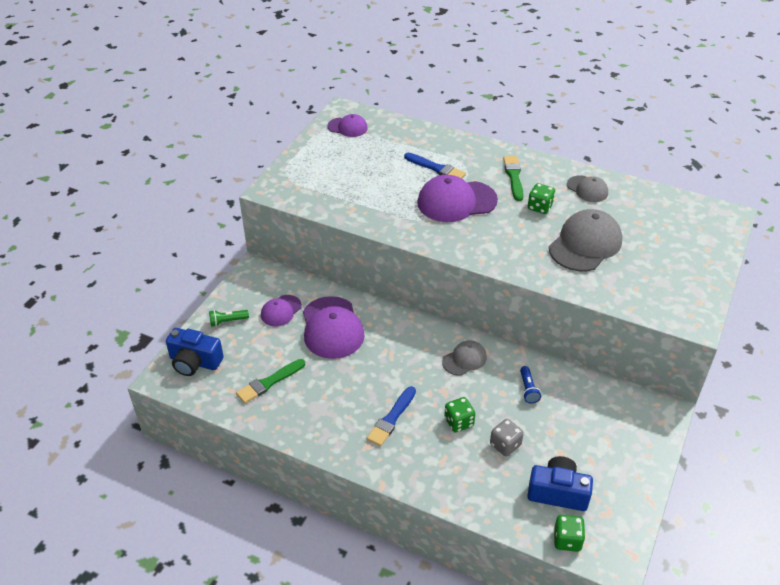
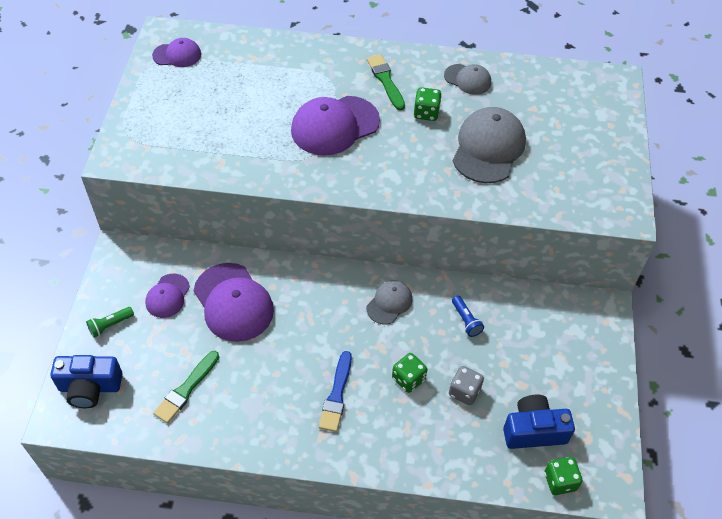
camera: 20 degrees left, 10 degrees up
(436, 168) = (297, 88): blue brush -> none

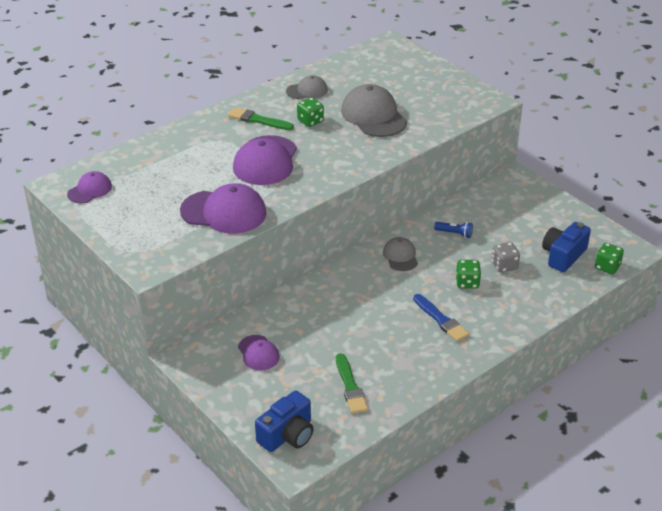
camera: 45 degrees left, 15 degrees down
(110, 325) = (245, 396): green flashlight -> none
(233, 302) = (307, 324): purple cap -> purple cap (224, 212)

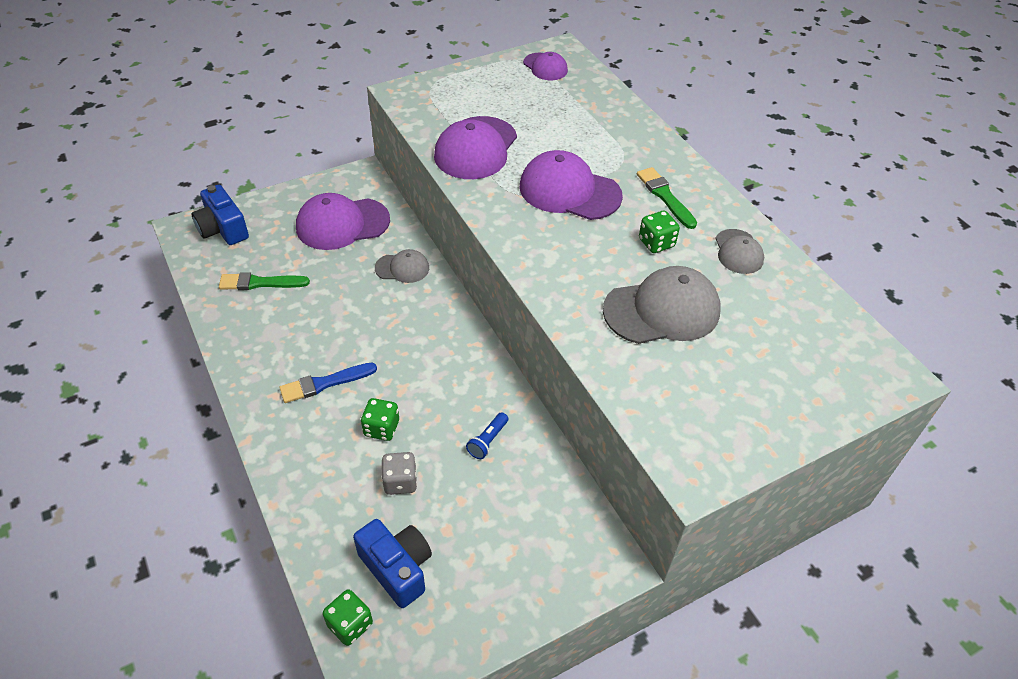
camera: 100 degrees right, 10 degrees up
(258, 120) = (665, 196): green brush -> green brush turned 60 degrees counterclockwise
(258, 353) = (342, 224): purple cap -> purple cap, size x1.80
(400, 256) = (457, 370): grey cap -> grey cap (402, 268)

